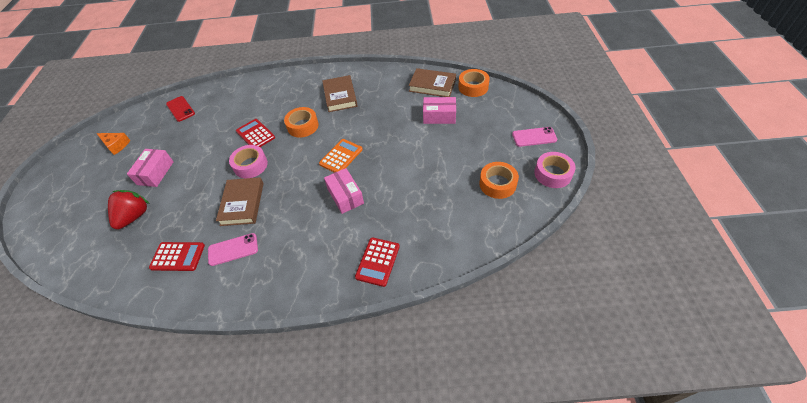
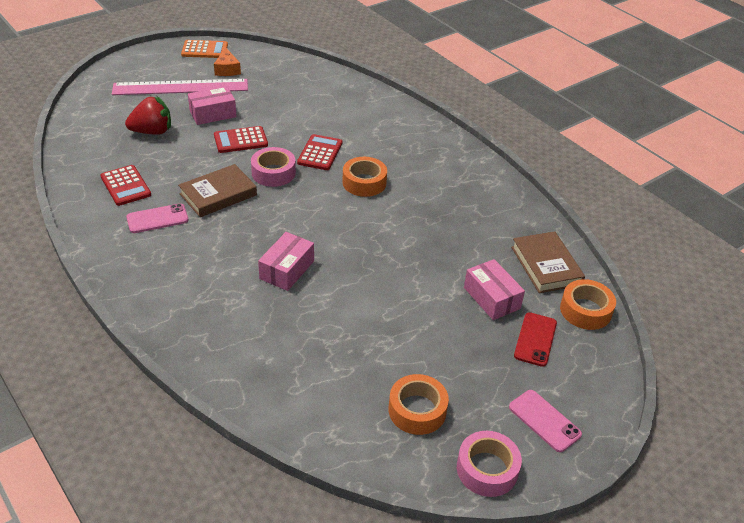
camera: 50 degrees right, 10 degrees down
(103, 179) = (180, 87): none -> pink ruler
(180, 109) = (310, 80): red phone -> red phone (535, 339)
(233, 249) = (157, 219): pink phone -> pink phone turned 60 degrees counterclockwise
(340, 96) = (442, 189): brown book -> none
(341, 156) = (343, 237): orange calculator -> orange calculator (204, 50)
(377, 261) = (213, 341): red calculator -> red calculator (240, 140)

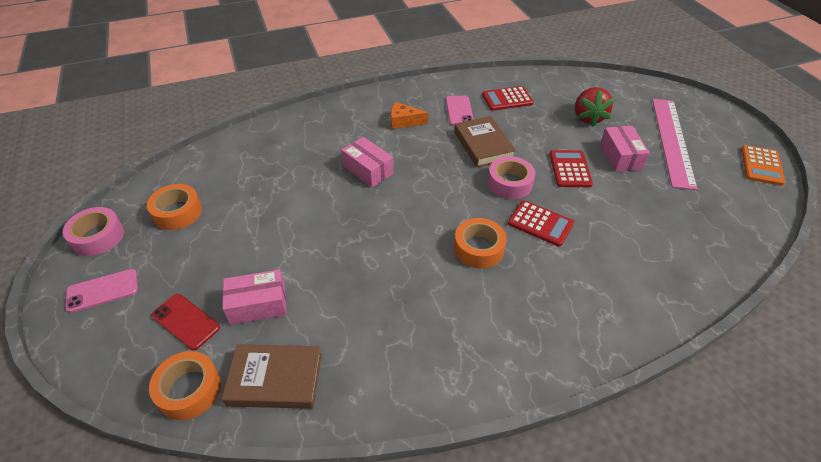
camera: 110 degrees right, 5 degrees up
(227, 69) = (718, 177): orange cheese -> orange cheese (404, 121)

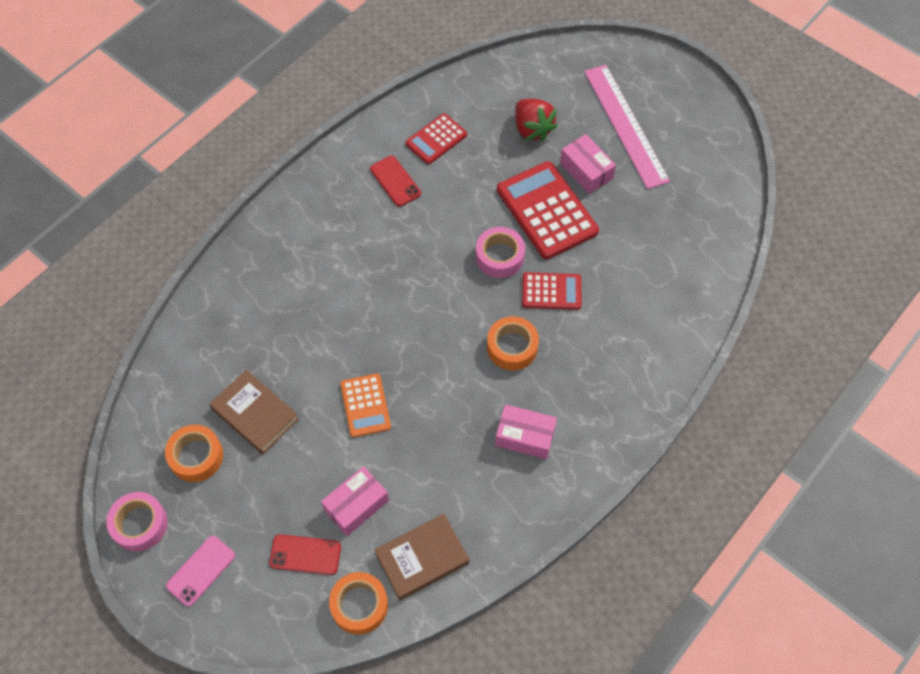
camera: 30 degrees left, 15 degrees up
(368, 170) = (351, 308): pink box -> pink box (525, 436)
(404, 121) = (345, 224): orange cheese -> none
(459, 111) = (395, 181): pink phone -> red phone
(483, 145) = (447, 218): brown book -> brown book (255, 414)
(570, 169) = (547, 211): red calculator -> red calculator, size x1.74
(761, 165) = (715, 122): orange calculator -> orange calculator (365, 405)

